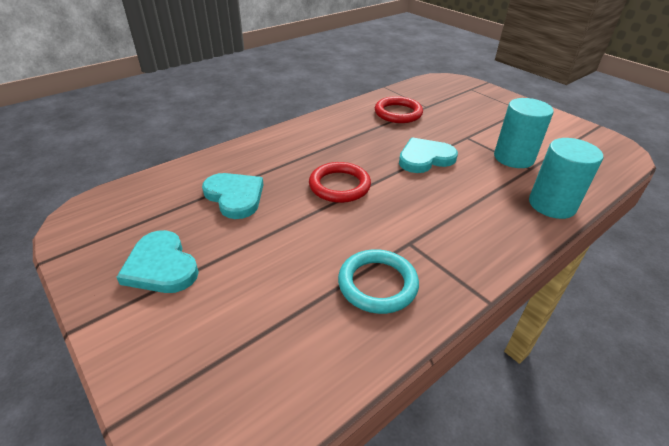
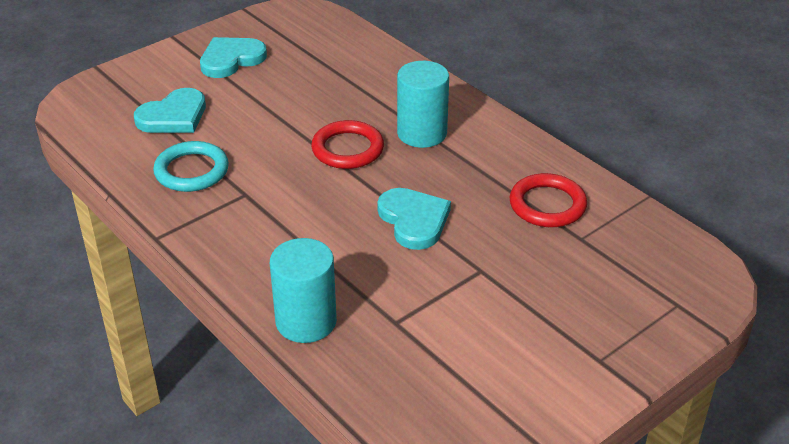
camera: 90 degrees right, 0 degrees up
(235, 196) = (327, 83): turquoise heart -> turquoise heart (173, 116)
(513, 158) = (422, 310): turquoise cylinder -> turquoise cylinder (422, 133)

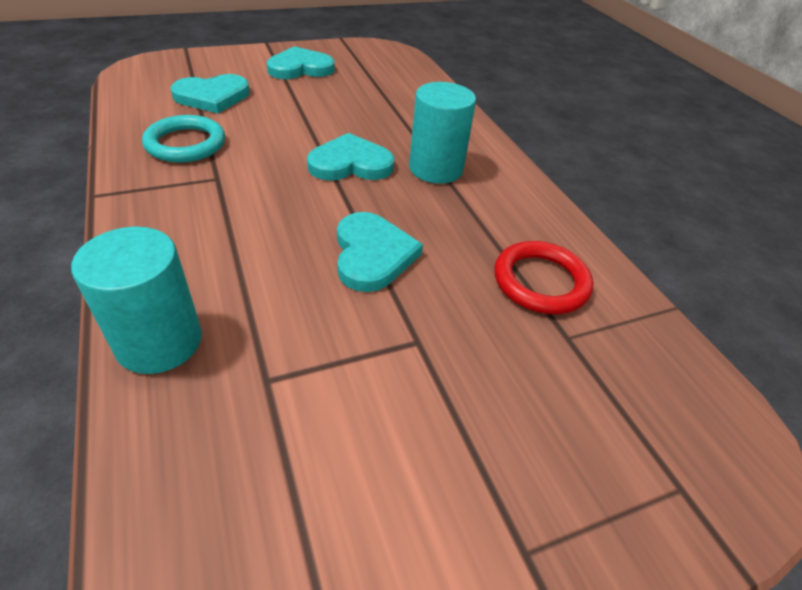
camera: 15 degrees right, 5 degrees up
(347, 149) = (350, 164): red ring -> turquoise heart

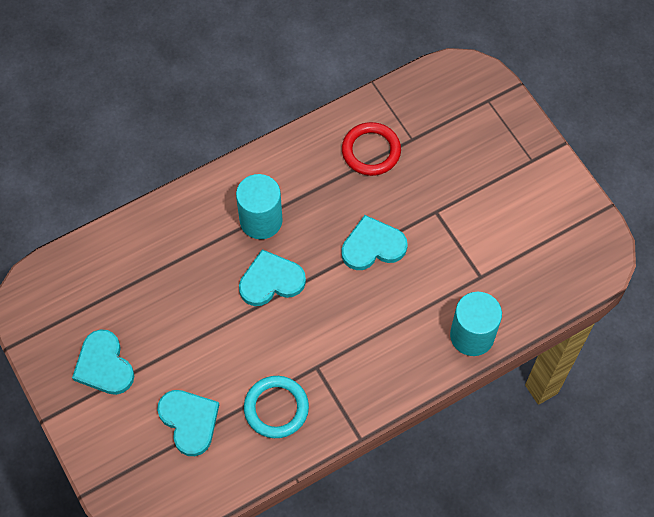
camera: 95 degrees left, 20 degrees up
(350, 164) = (271, 281): turquoise heart -> turquoise heart turned 90 degrees clockwise

